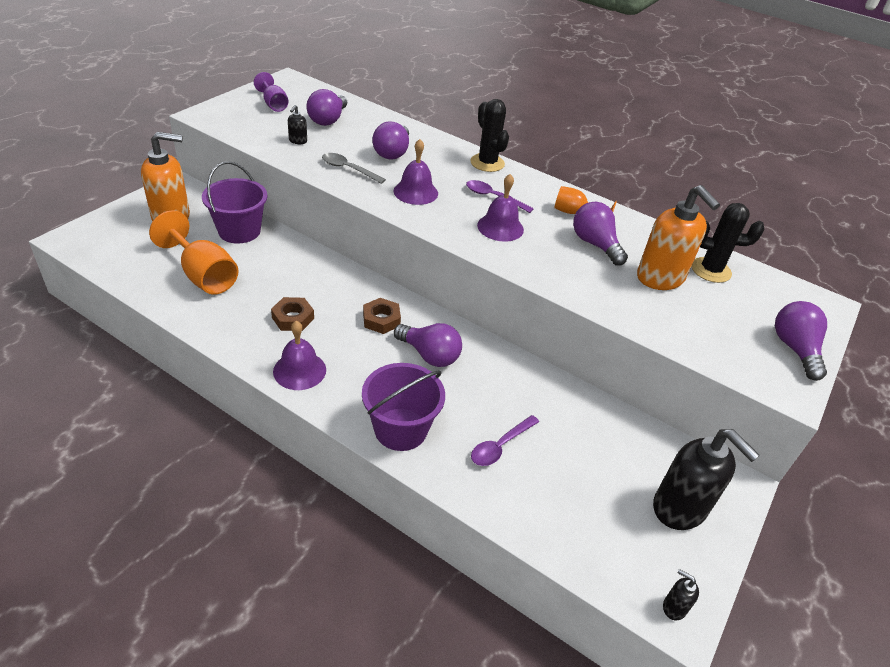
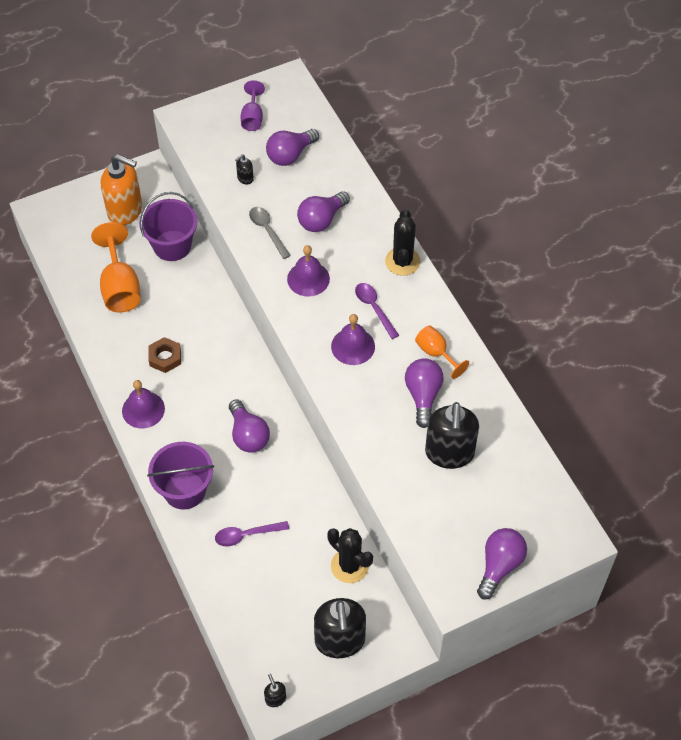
camera: 35 degrees right, 15 degrees up
(381, 319) = (232, 385): brown nut -> none
(660, 278) = (449, 453): orange soap dispenser -> black soap dispenser
(710, 270) = (505, 463): black cactus -> black cactus (349, 566)

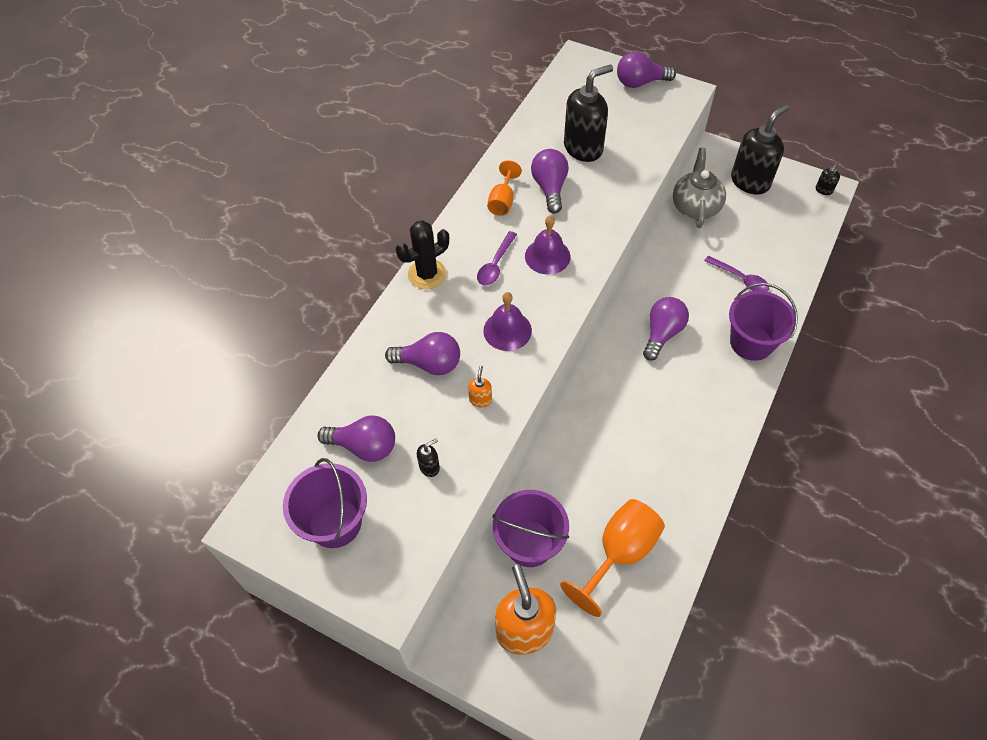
camera: 125 degrees left, 0 degrees up
(143, 409) = (718, 427): purple bell -> none
(165, 357) = (654, 449): brown nut -> none
(245, 178) = (429, 467): black soap dispenser -> black soap dispenser turned 45 degrees counterclockwise
(252, 117) = (335, 522): purple goblet -> purple bucket
(267, 231) = (480, 399): grey spoon -> orange soap dispenser
(349, 566) = (695, 207): black cactus -> grey teapot
(423, 396) = (550, 188): purple light bulb -> purple light bulb turned 120 degrees clockwise

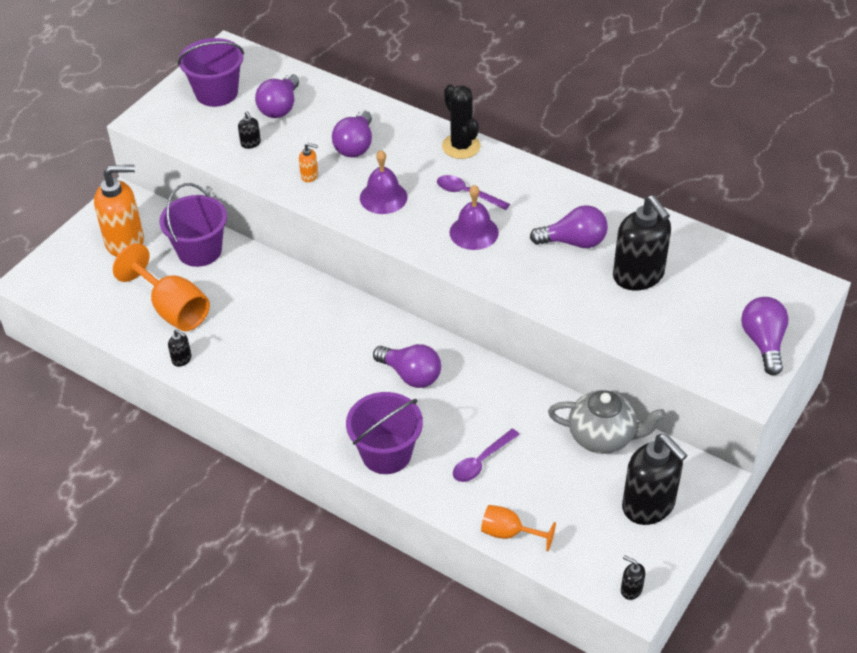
camera: 95 degrees right, 10 degrees down
(502, 201) = (556, 203): orange goblet -> orange goblet (509, 533)
(685, 529) = (182, 359): none -> black soap dispenser

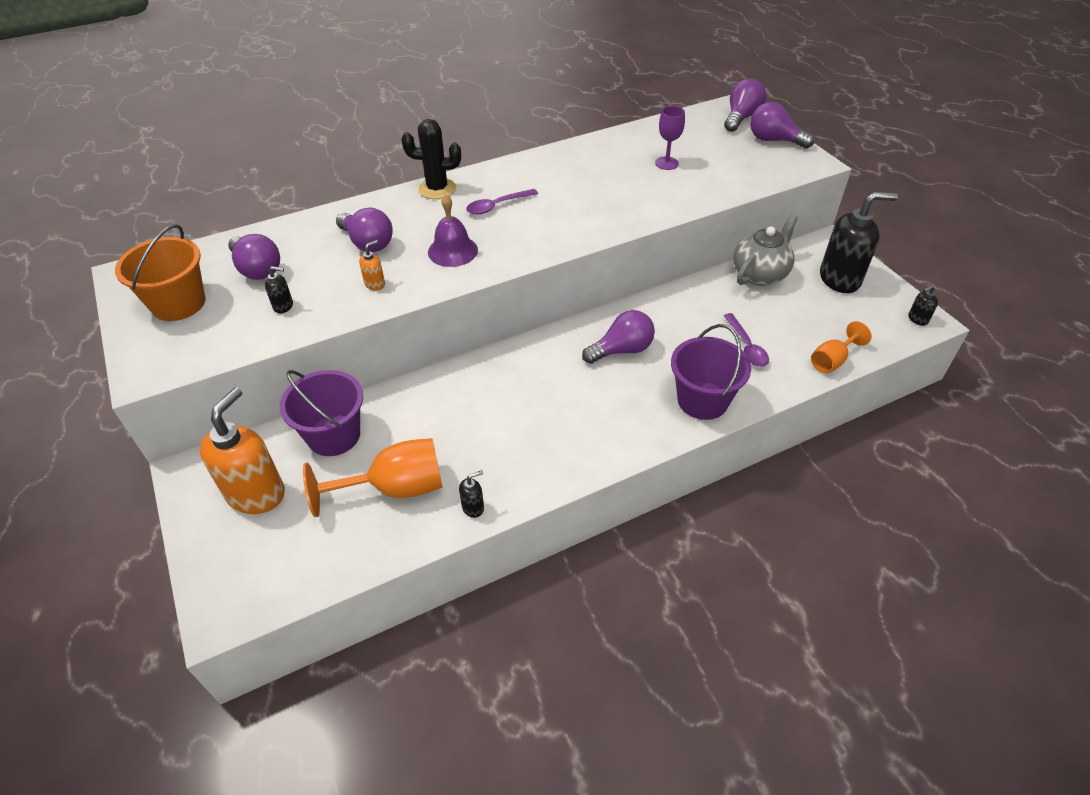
camera: 60 degrees left, 0 degrees up
(216, 93) = (178, 303): purple bucket -> orange bucket
(474, 232) = (546, 219): purple bell -> none
(573, 242) = (604, 177): purple light bulb -> purple light bulb (741, 118)
(638, 276) = (666, 163): black soap dispenser -> purple goblet

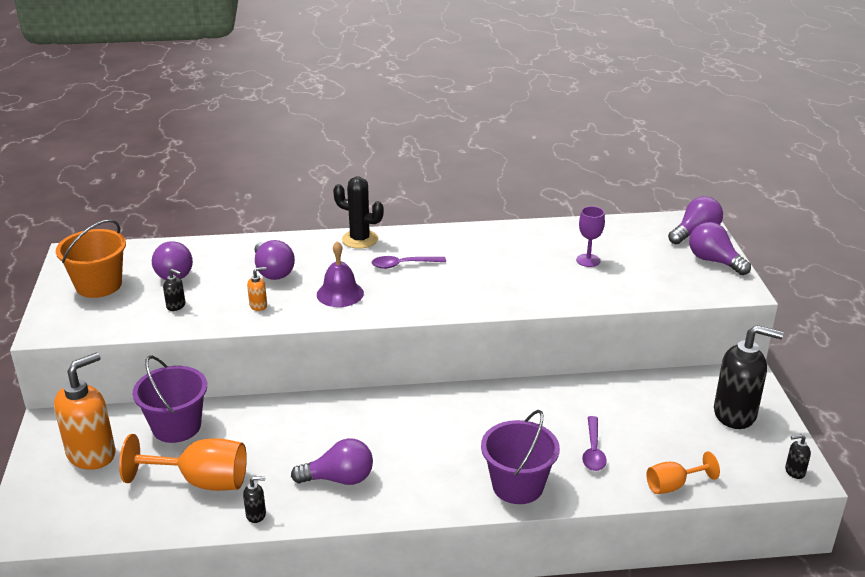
camera: 20 degrees right, 15 degrees down
(622, 350) = (468, 423): purple light bulb -> purple light bulb (339, 479)
(760, 274) = (652, 389): grey teapot -> none

